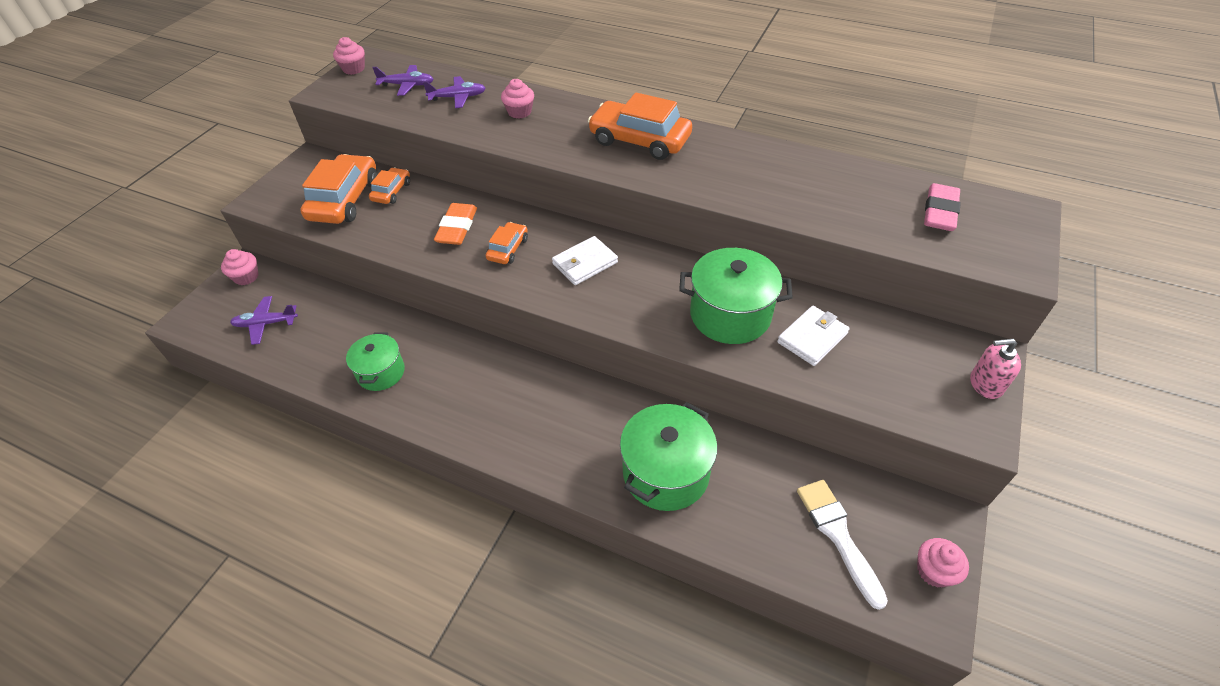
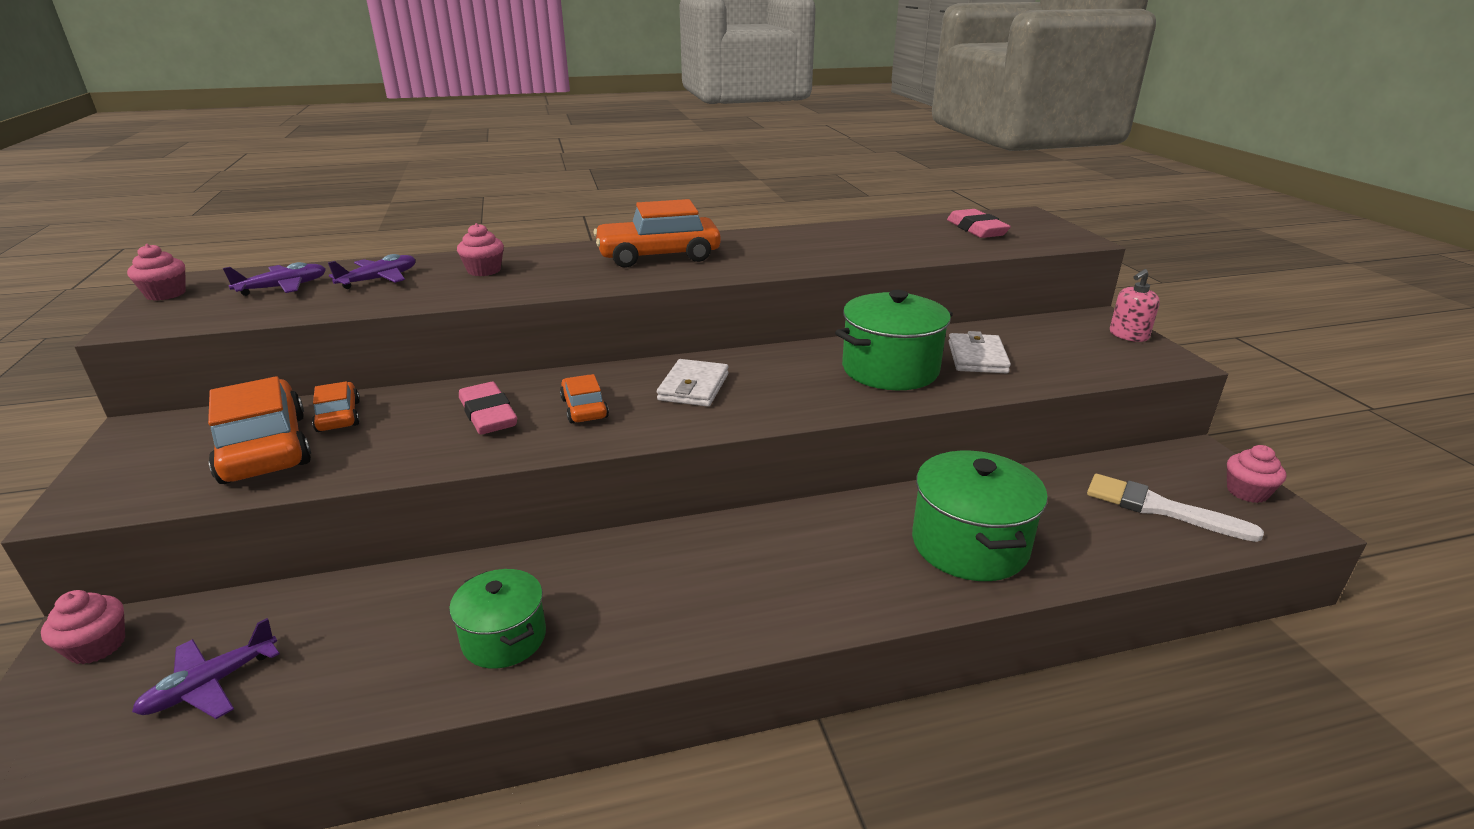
camera: 40 degrees left, 20 degrees down
(457, 228) = (488, 414): orange eraser -> pink eraser

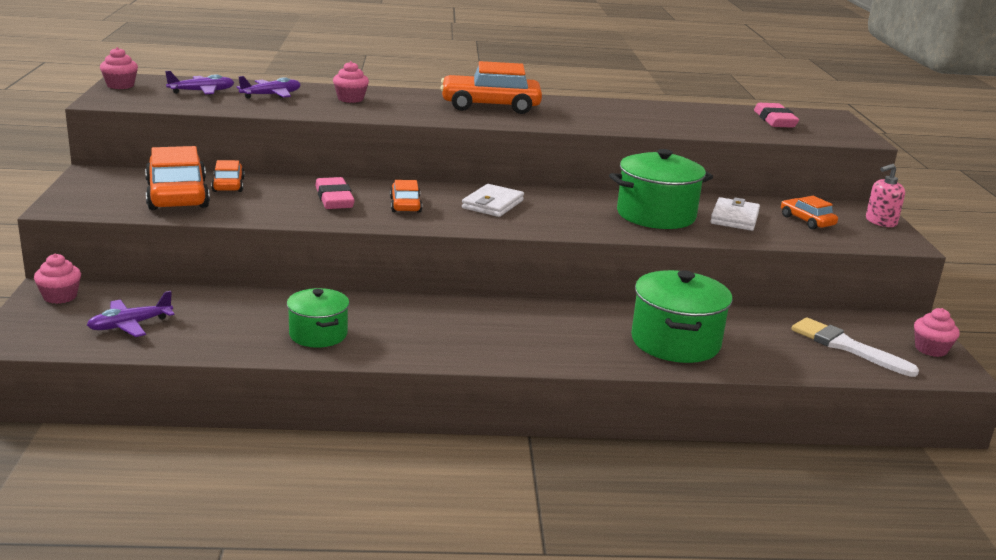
camera: 10 degrees right, 5 degrees down
(1054, 348) = (807, 221): none -> orange car

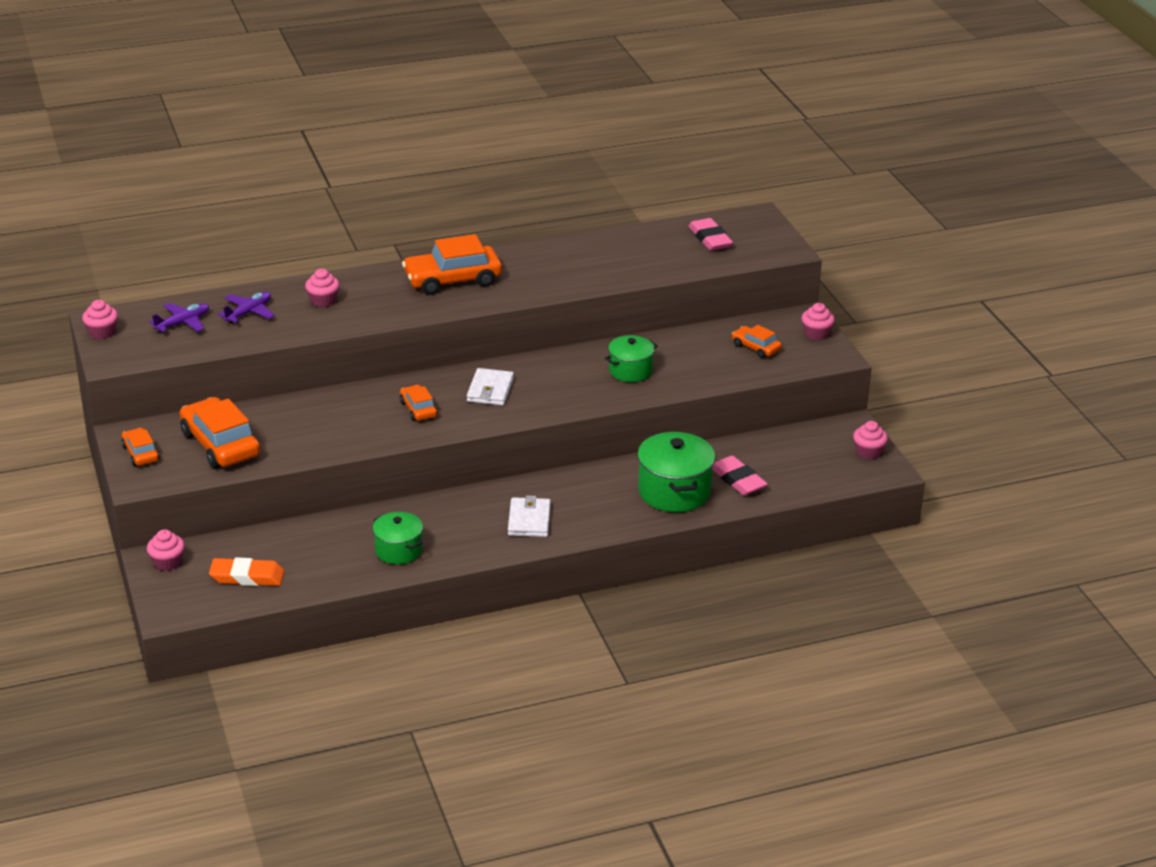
camera: 15 degrees left, 10 degrees up
(130, 325) = (247, 577): purple plane -> orange eraser
(228, 185) = (253, 420): orange car -> orange car (140, 453)
(334, 199) = (354, 416): pink eraser -> pink eraser (737, 480)
(656, 215) = (630, 371): green pot -> green pot, size x0.62
(734, 218) = (695, 358): white wallet -> white wallet (529, 520)
(846, 347) = (804, 465): white brush -> none
(880, 222) = (816, 333): pink soap dispenser -> pink cupcake

